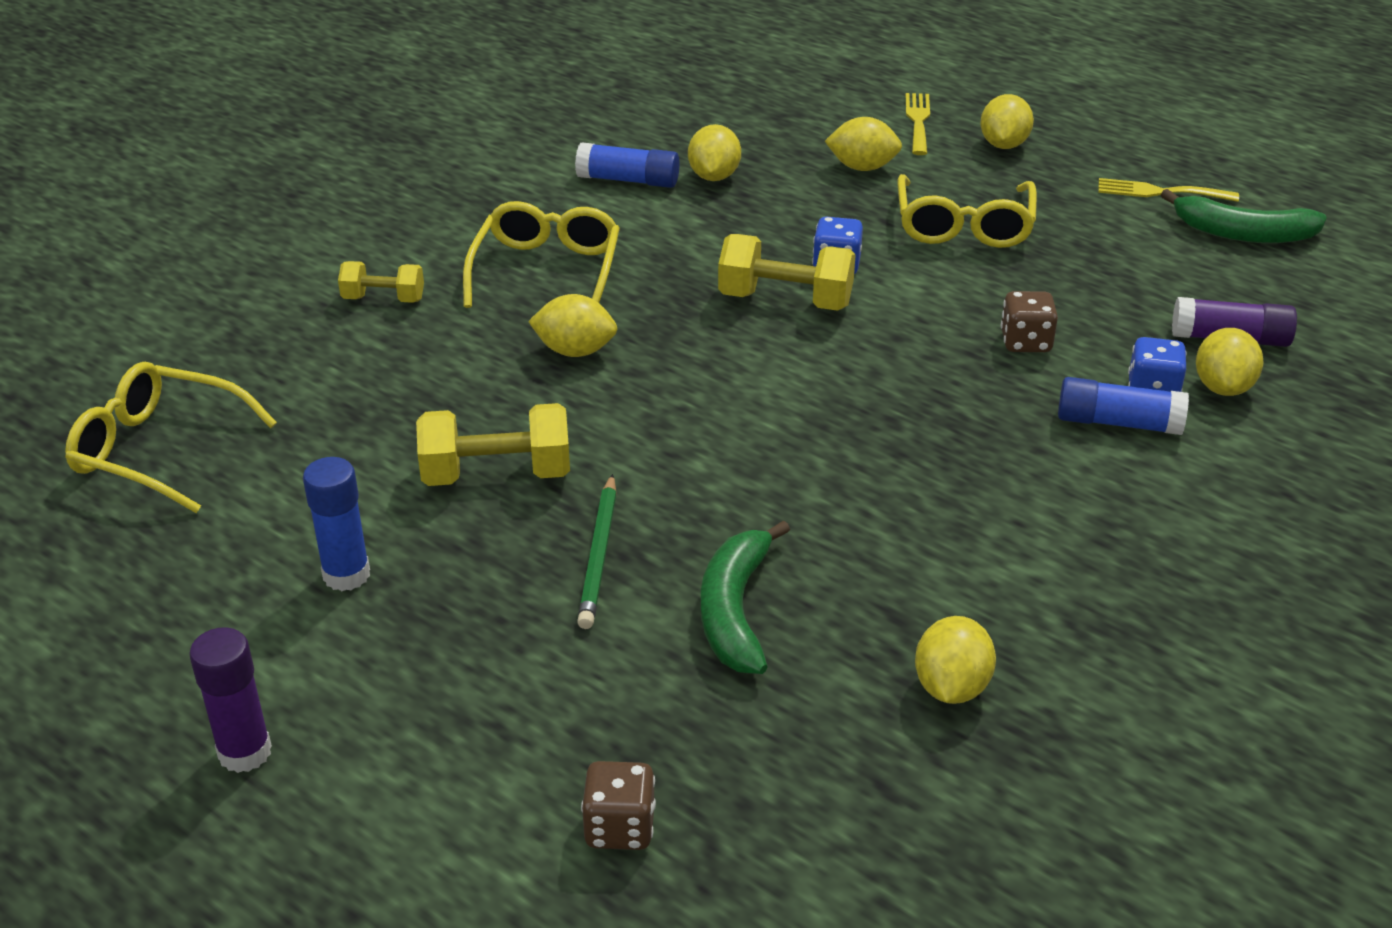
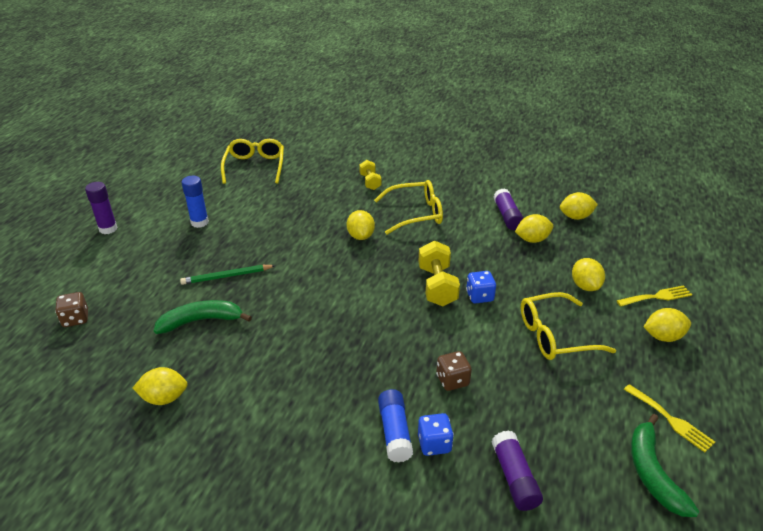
camera: 70 degrees right, 0 degrees up
(497, 475) = (268, 239): yellow dumbbell -> none
(628, 180) = (507, 216): blue glue stick -> purple glue stick
(1159, 192) = (671, 420): yellow fork -> yellow fork turned 150 degrees clockwise
(1223, 387) = (456, 479): yellow lemon -> yellow lemon (575, 217)

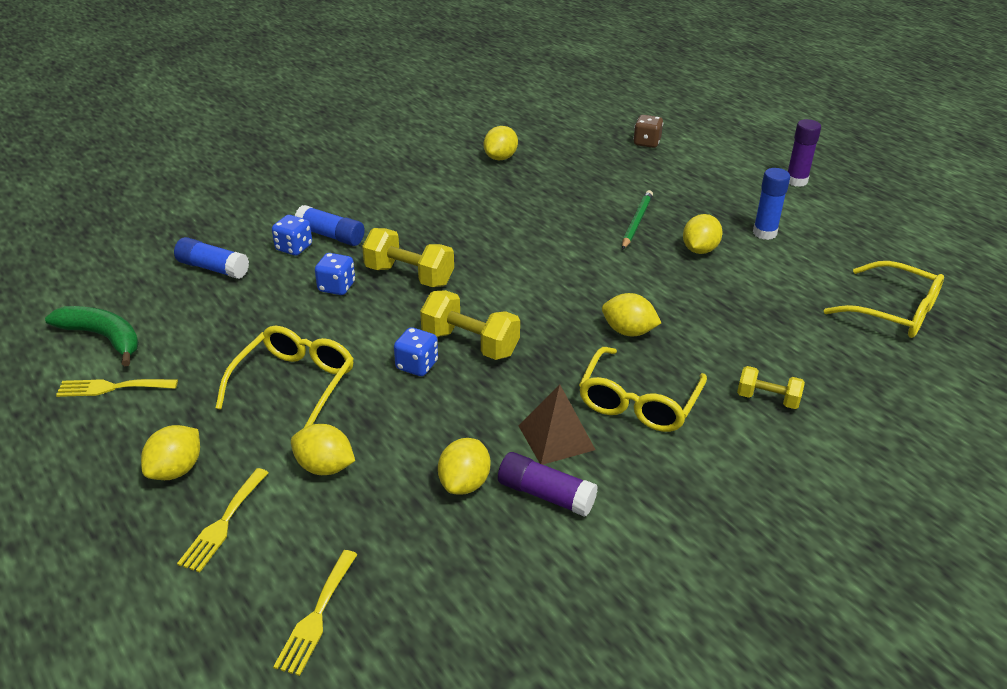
camera: 125 degrees right, 0 degrees up
(201, 321) = (578, 193): green banana -> none
(400, 350) = (409, 276): none -> yellow dumbbell
(452, 380) = (336, 287): brown dice -> blue dice
(470, 227) = (556, 437): none -> brown pyramid
(514, 478) = (213, 268): purple glue stick -> blue glue stick
(575, 217) = (464, 581): yellow lemon -> yellow lemon (699, 250)
(644, 243) = (316, 616): none -> yellow fork

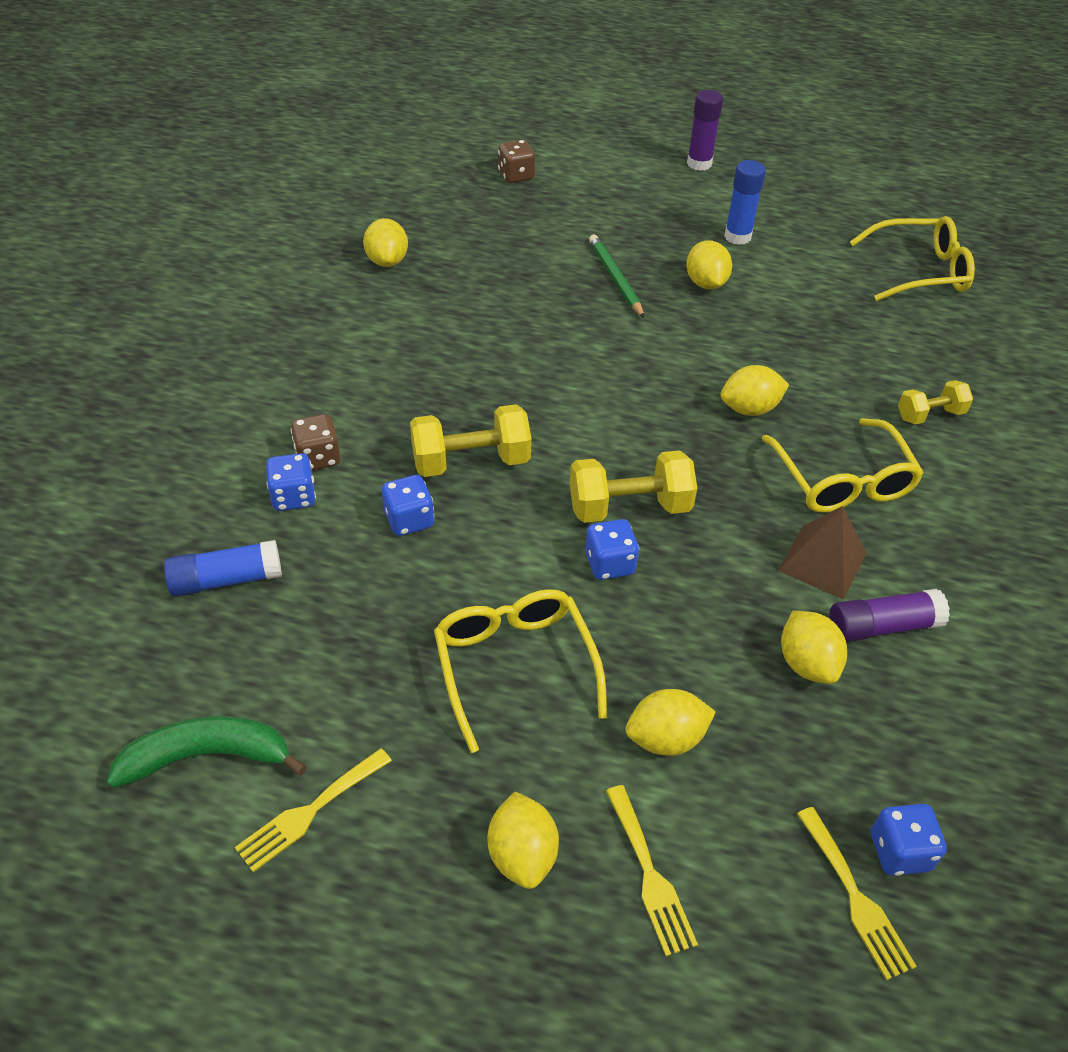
camera: 40 degrees left, 10 degrees up
(331, 236) = (318, 457): blue glue stick -> brown dice
(378, 614) = (899, 851): none -> blue dice

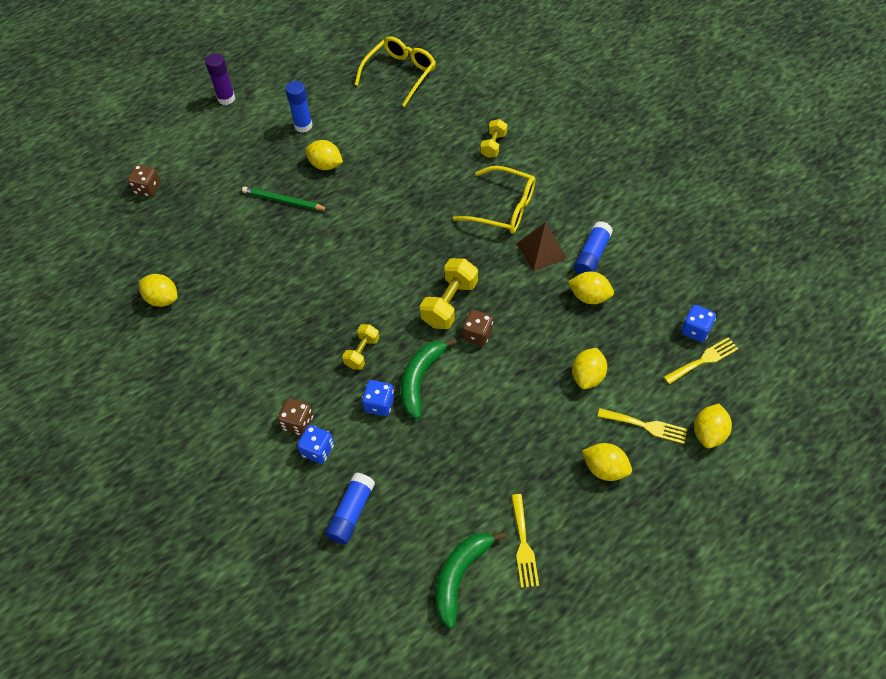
camera: 50 degrees left, 10 degrees up
(471, 461) = (362, 352): yellow dumbbell -> yellow dumbbell, size x0.61
(483, 541) = (420, 379): none -> green banana
(515, 666) = (506, 411): yellow glasses -> none
(609, 564) = (477, 334): blue dice -> brown dice
(749, 409) = (429, 211): yellow lemon -> yellow lemon (708, 433)
(855, 898) = (703, 360): yellow fork -> yellow fork turned 45 degrees counterclockwise
(882, 626) = (592, 255): purple glue stick -> blue glue stick

